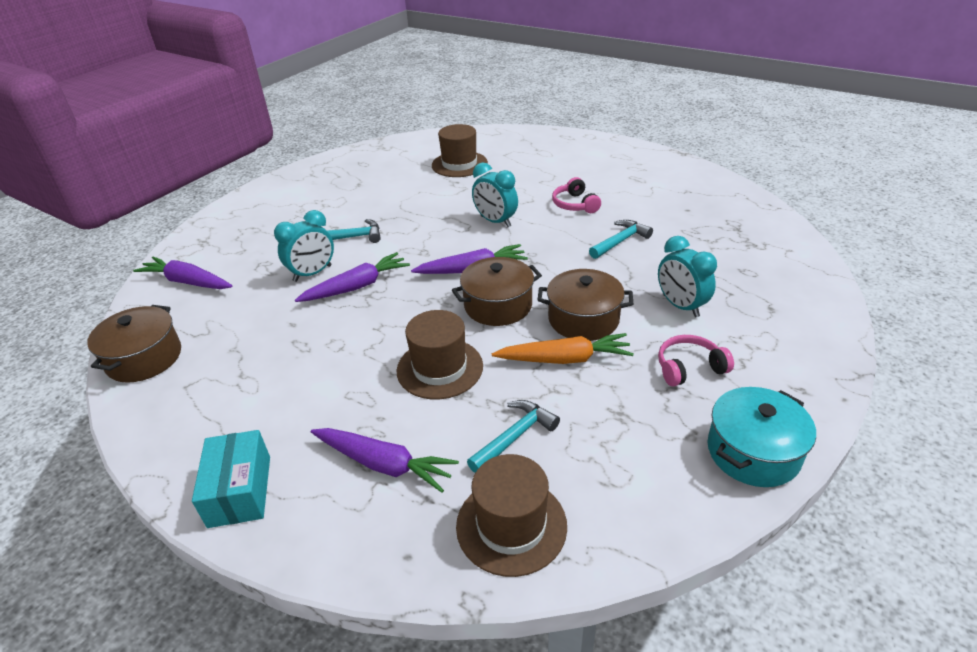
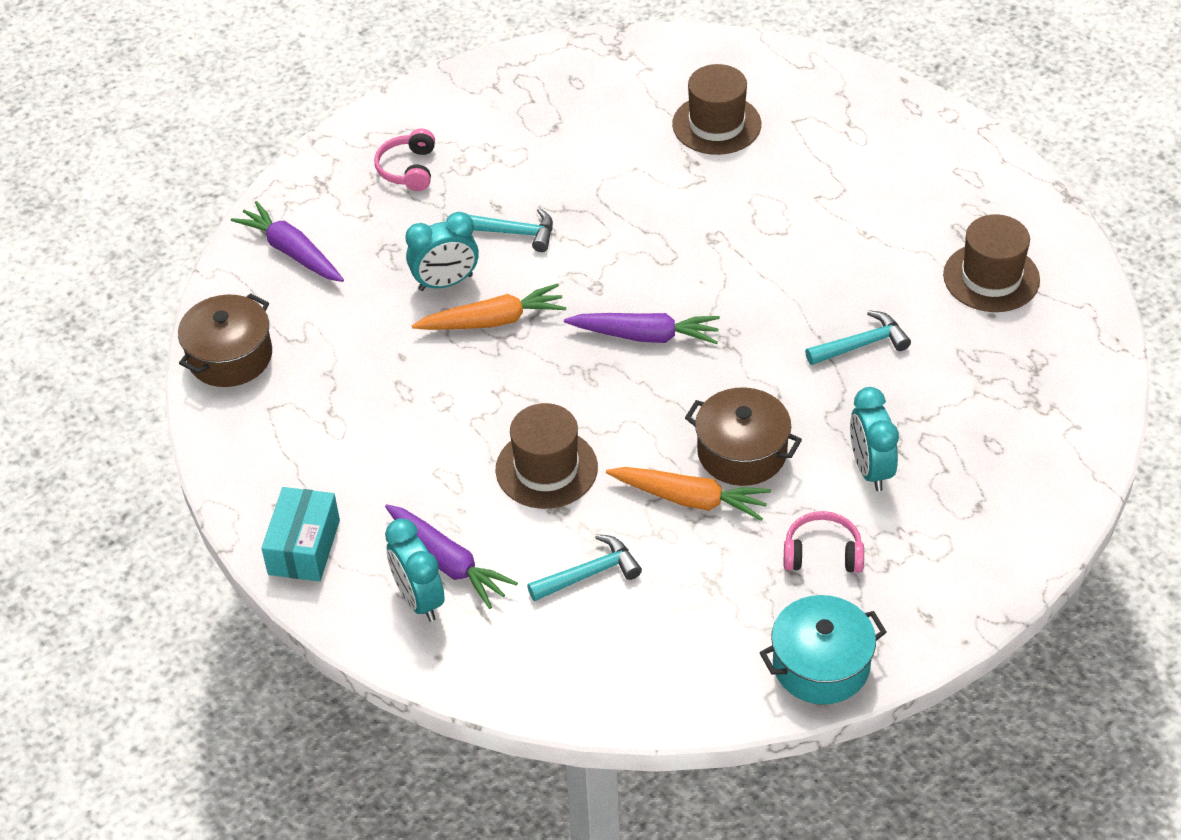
camera: 20 degrees right, 10 degrees up
(356, 287) = (492, 321): purple carrot -> orange carrot
(495, 221) = (714, 259): turquoise clock -> turquoise clock (419, 599)
(498, 305) = (651, 401): brown pot -> none
(511, 525) = (543, 659): brown hat -> brown hat (991, 277)
(574, 204) = (840, 258): pink headphones -> pink headphones (408, 169)

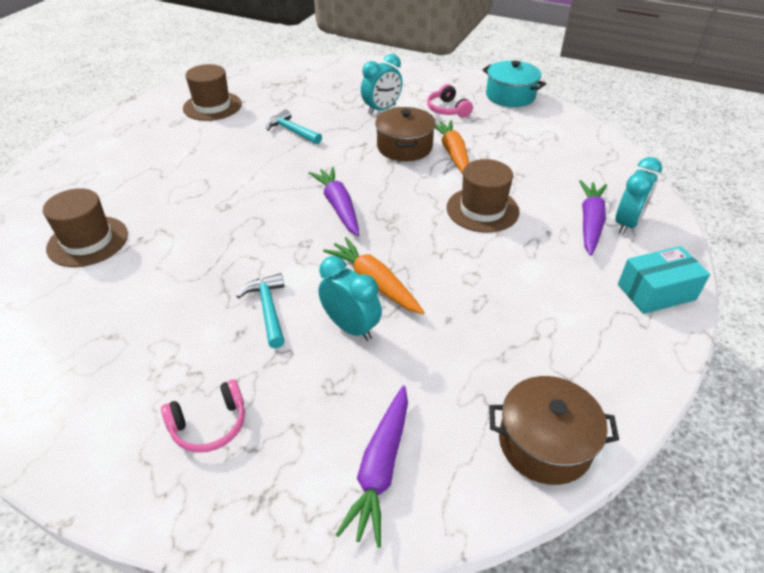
camera: 120 degrees left, 5 degrees down
(590, 573) = (536, 170): turquoise hammer -> none

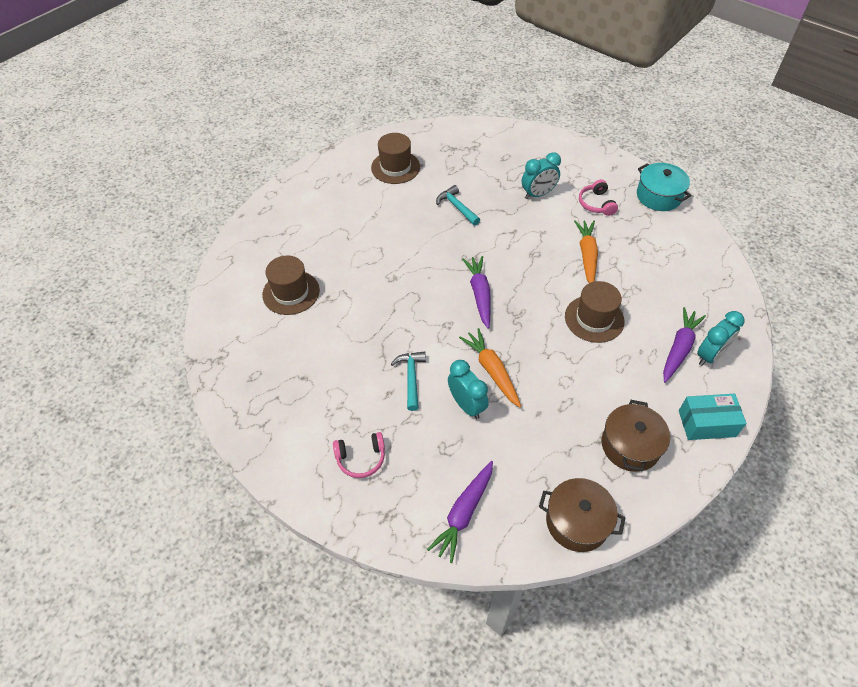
camera: 15 degrees right, 10 degrees up
(404, 147) = (547, 241): brown pot -> brown pot (630, 445)

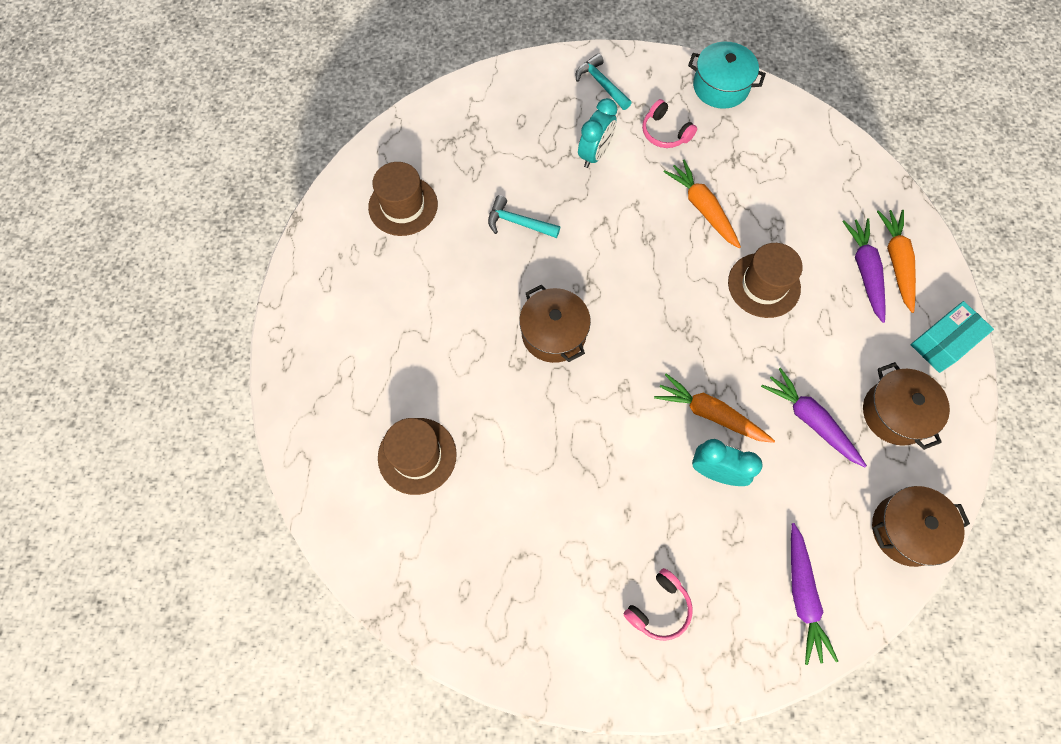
camera: 35 degrees left, 15 degrees up
(411, 378) = (636, 477): turquoise hammer -> turquoise hammer (601, 84)
(428, 274) = (553, 333): none -> brown pot
(479, 294) = (629, 326): purple carrot -> purple carrot (810, 420)
(710, 355) = (896, 262): turquoise clock -> orange carrot

